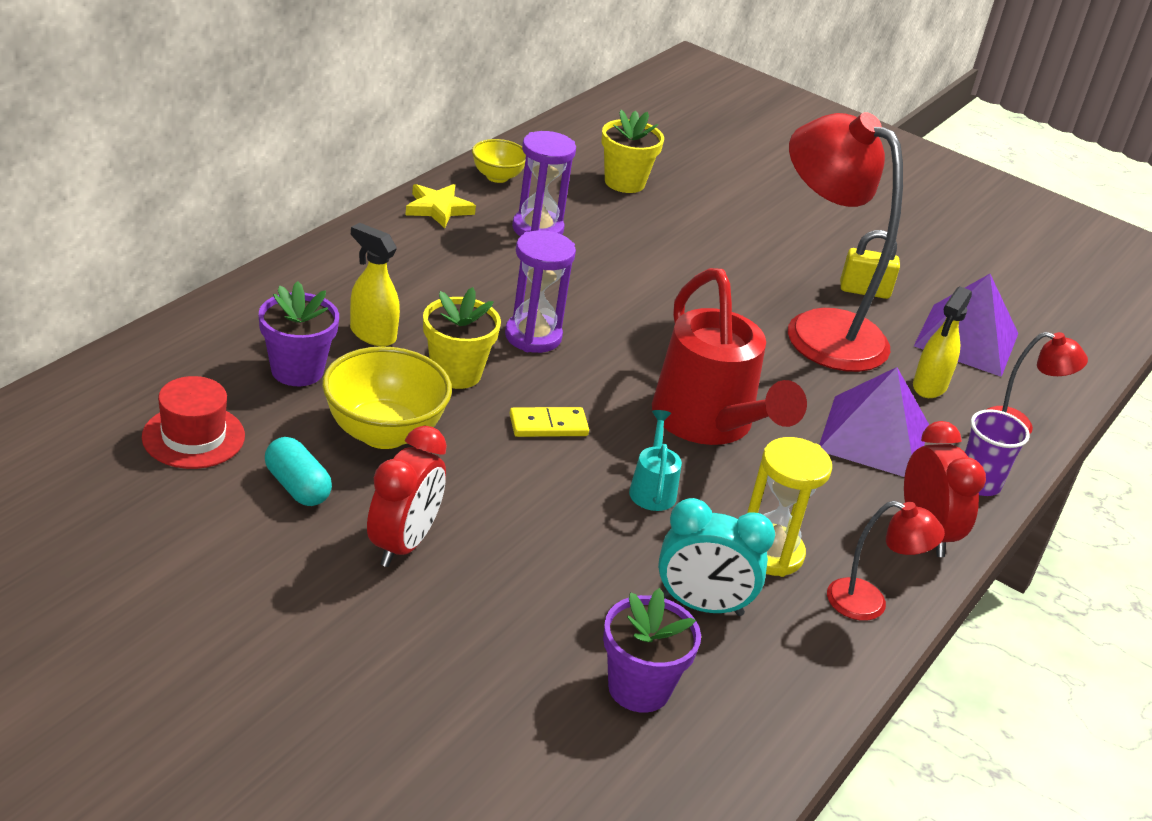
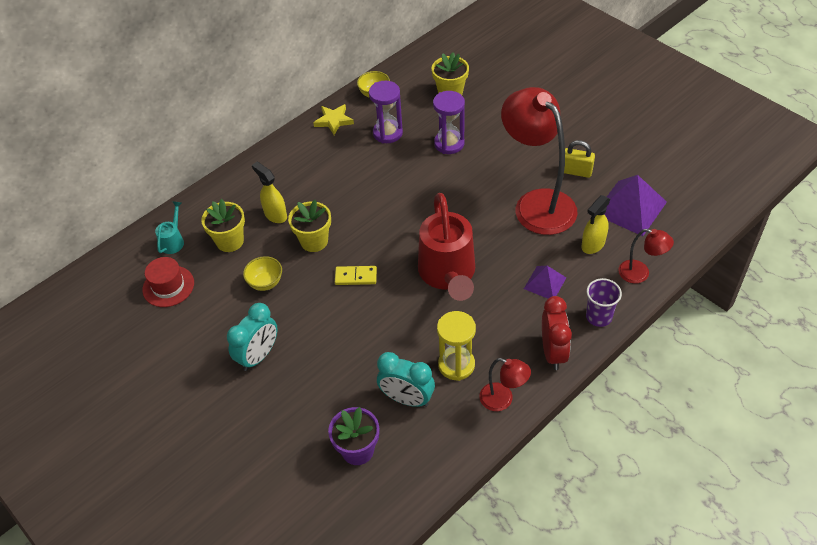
camera: 20 degrees right, 15 degrees up
(297, 370) = (230, 241): purple flower pot -> yellow flower pot
(297, 487) = (213, 318): turquoise capsule -> none
(384, 433) = (265, 283): yellow bowl -> yellow bowl, size x0.58
(403, 544) = (258, 356): red clock -> turquoise clock
(533, 336) = (364, 213): purple hourglass -> purple hourglass (449, 143)
(652, 489) = (402, 320): turquoise watering can -> turquoise watering can (173, 241)
(874, 437) = (545, 283): purple pyramid -> purple pyramid, size x0.57

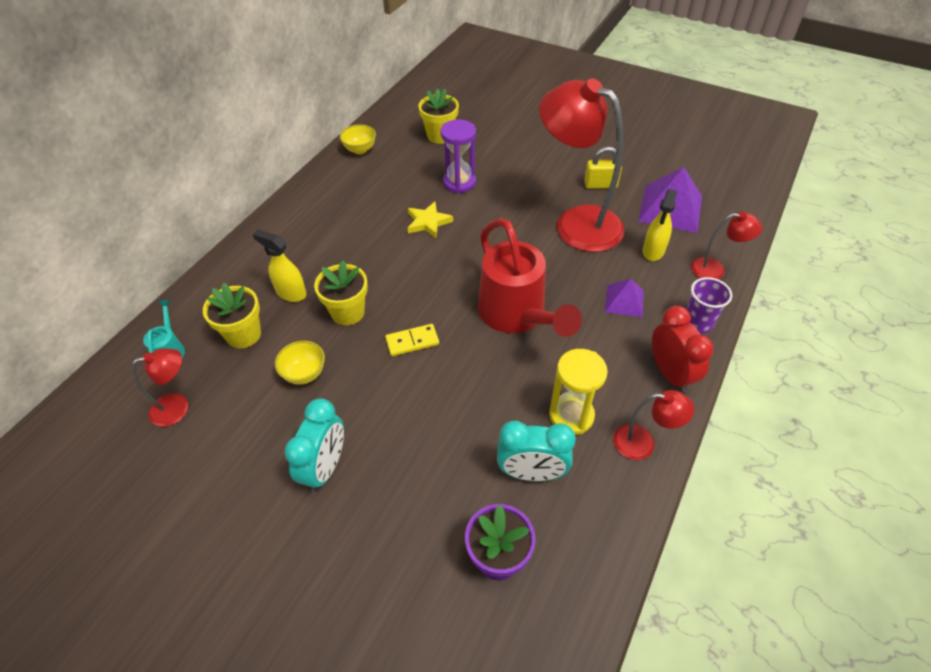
camera: 20 degrees left, 0 degrees up
(168, 286) = (178, 407): red hat -> red lamp
(334, 121) = (325, 183): yellow star -> yellow star (428, 222)
(387, 133) = (389, 184): purple hourglass -> none

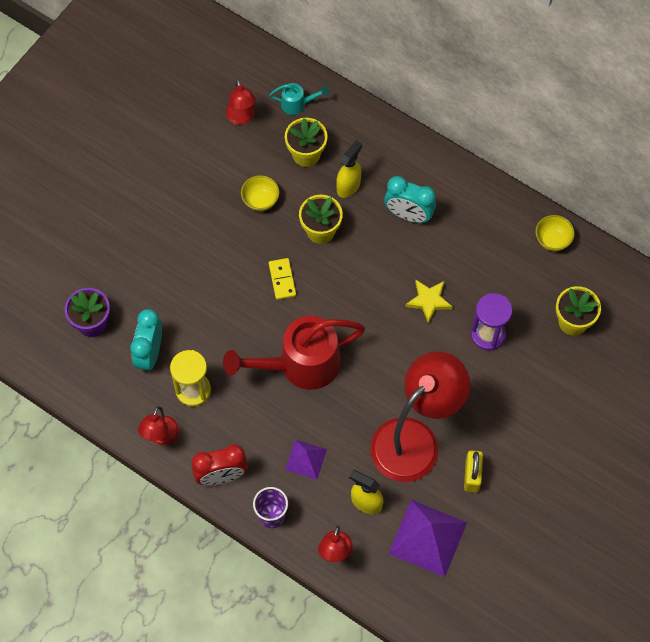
camera: 95 degrees right, 15 degrees up
(325, 467) = (176, 218): turquoise clock -> turquoise clock (408, 215)

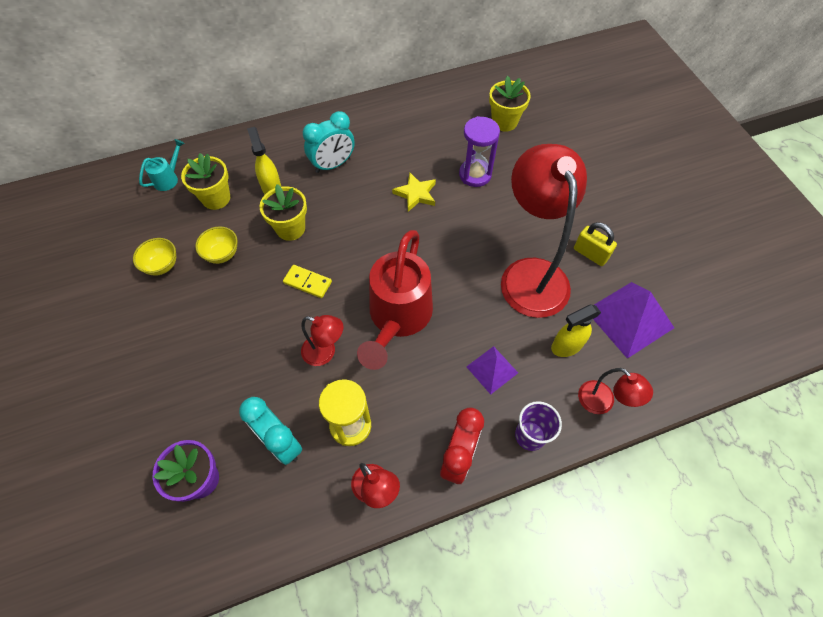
camera: 55 degrees left, 5 degrees down
(242, 118) = (137, 222): red lamp -> red lamp (325, 353)
(552, 240) = (431, 97): yellow bowl -> yellow bowl (162, 265)

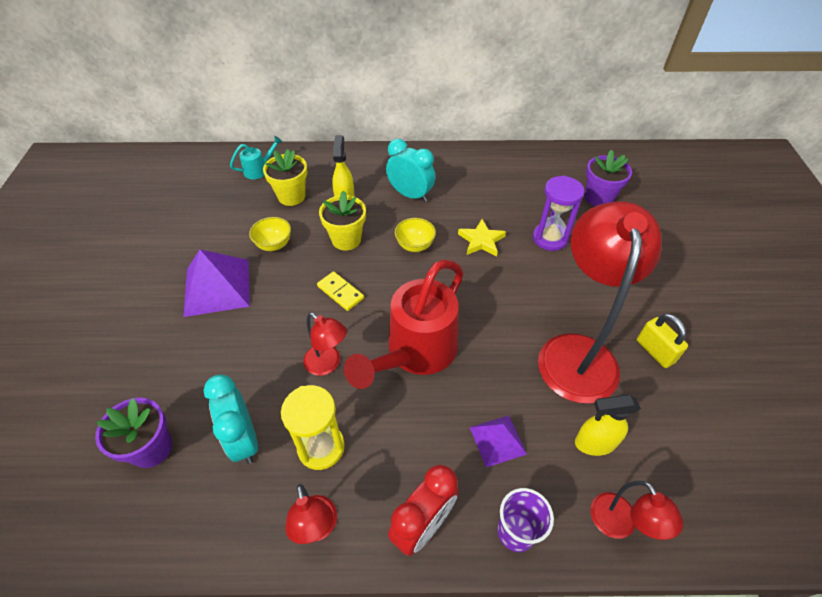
camera: 20 degrees right, 10 degrees down
(162, 265) = (217, 240): yellow bowl -> yellow bowl (415, 245)
(333, 165) = (410, 195): turquoise clock -> turquoise clock turned 135 degrees counterclockwise
(504, 122) = (598, 198): yellow flower pot -> purple flower pot
(629, 318) = (683, 437): purple pyramid -> purple pyramid (217, 287)

